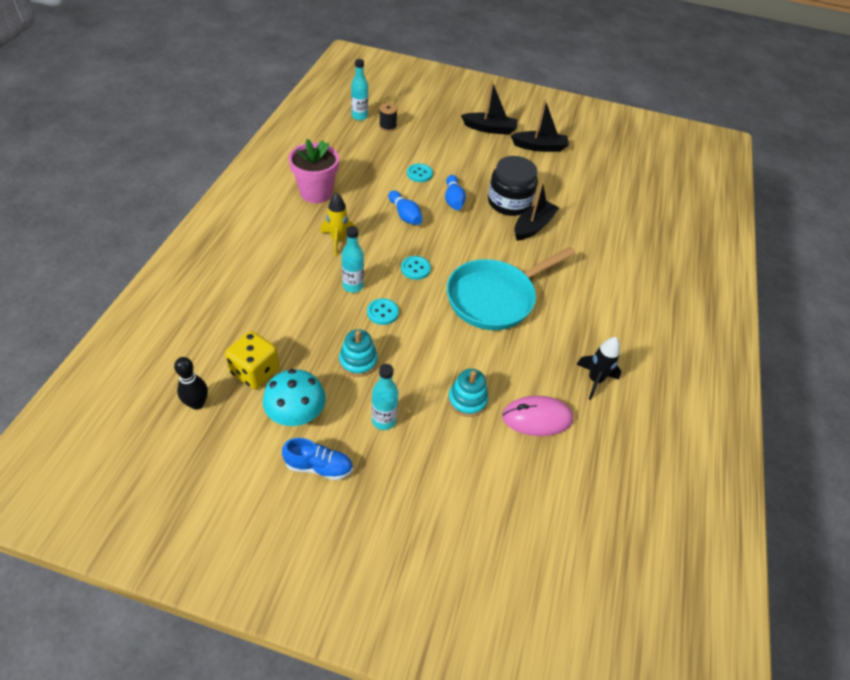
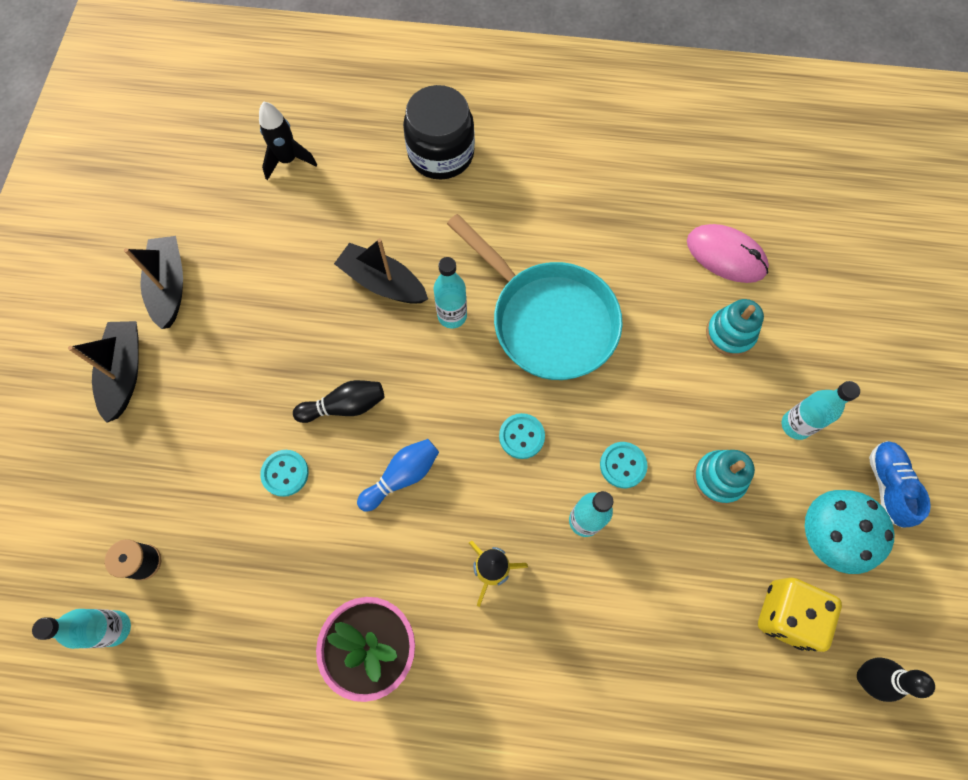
camera: 95 degrees left, 20 degrees up
(453, 200) = (345, 406): blue bowling pin -> black bowling pin
(505, 253) = (452, 316): none -> turquoise bottle
(509, 203) = (333, 321): black jar -> black jar (441, 154)
(537, 418) = (726, 255): pink mouse -> pink mouse turned 45 degrees counterclockwise
(595, 380) = (648, 197): black rocket -> black rocket (288, 160)

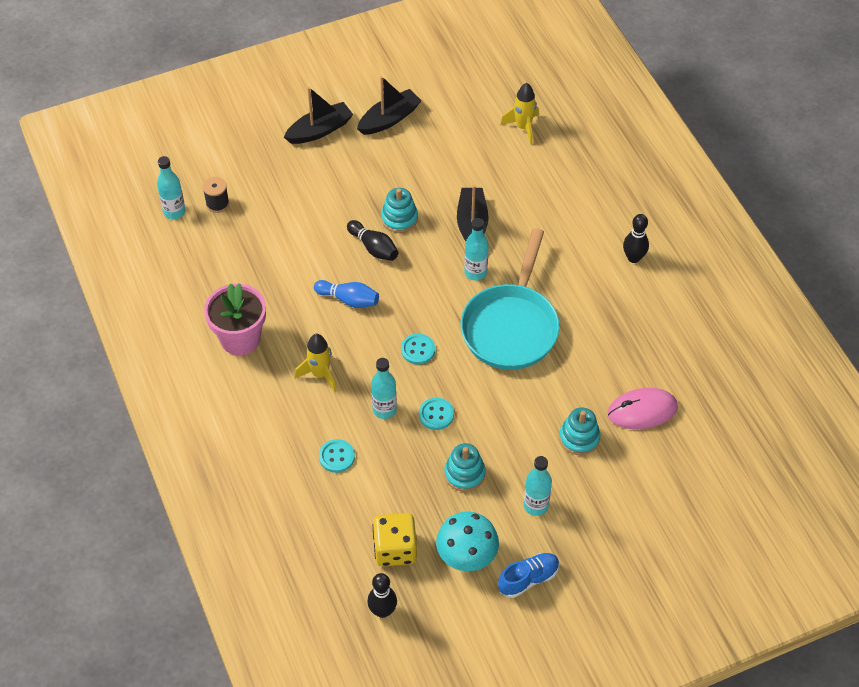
camera: 60 degrees right, 15 degrees down
(285, 473) = (311, 240): turquoise button -> turquoise button (336, 457)
(288, 160) = (523, 127): black rocket -> yellow rocket
(322, 354) = (399, 218): none -> turquoise stacking toy
(441, 154) = (594, 206): black jar -> none
(531, 156) = (633, 258): none -> black bowling pin
(726, 255) = (642, 410): pink mouse -> pink mouse turned 75 degrees clockwise

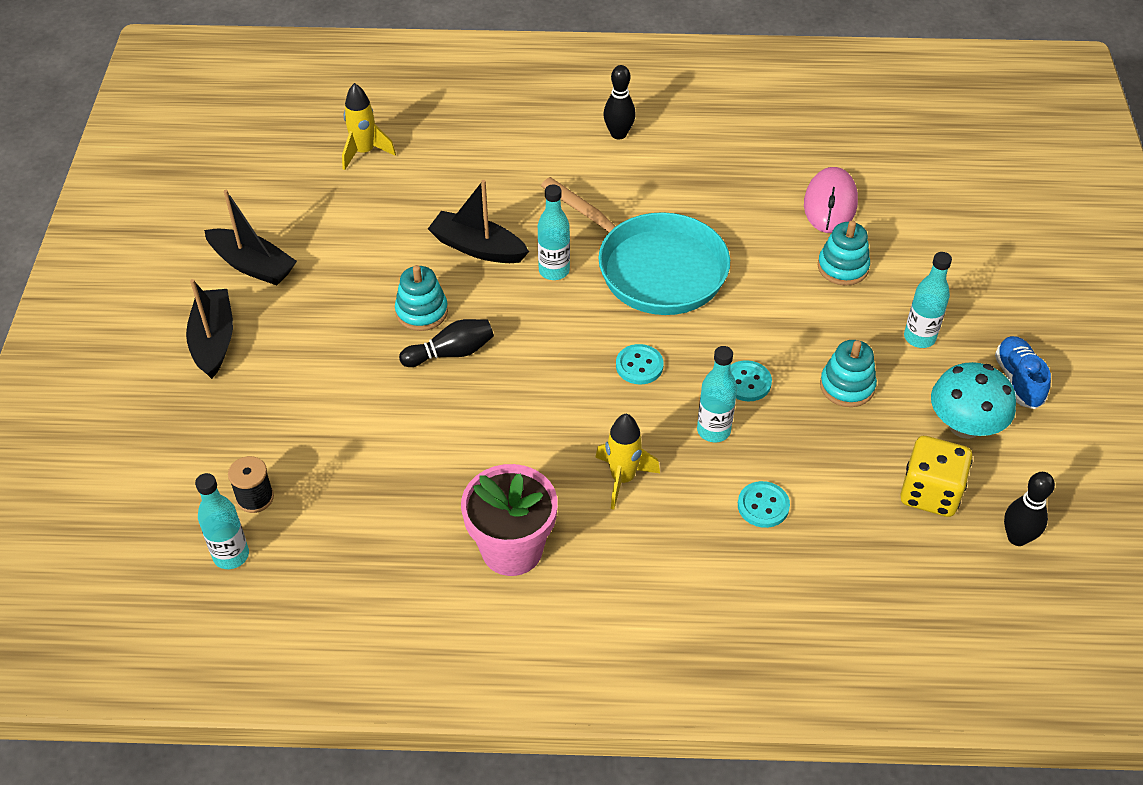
camera: 65 degrees left, 5 degrees down
(349, 300) = (519, 407): blue bowling pin -> none
(389, 119) = (252, 265): black boat -> black boat turned 135 degrees clockwise

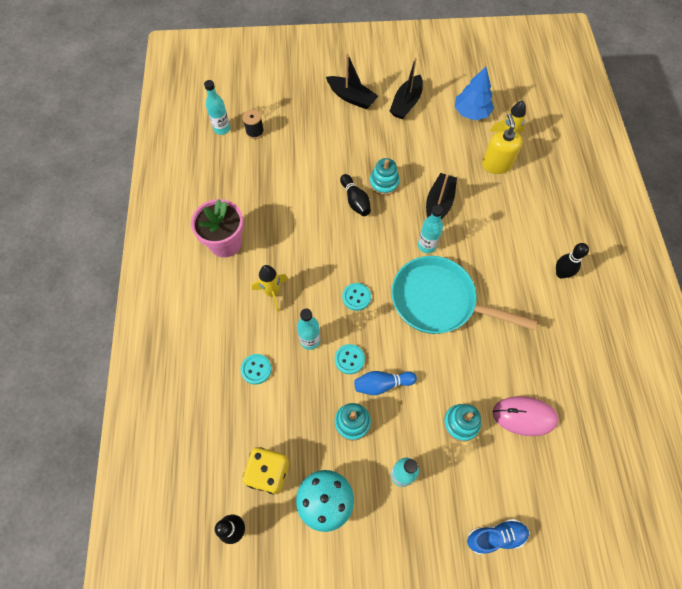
camera: 85 degrees right, 15 degrees up
(213, 341) = (351, 97): black boat -> black boat turned 45 degrees clockwise
(298, 185) = (471, 112): none -> blue tree
(414, 171) = (496, 164): none -> yellow soap dispenser
(653, 268) = (439, 301): turquoise pan -> turquoise pan turned 75 degrees clockwise
(787, 346) = (382, 384): none -> blue bowling pin
(1018, 380) = (369, 546): blue shoe -> blue shoe (495, 537)

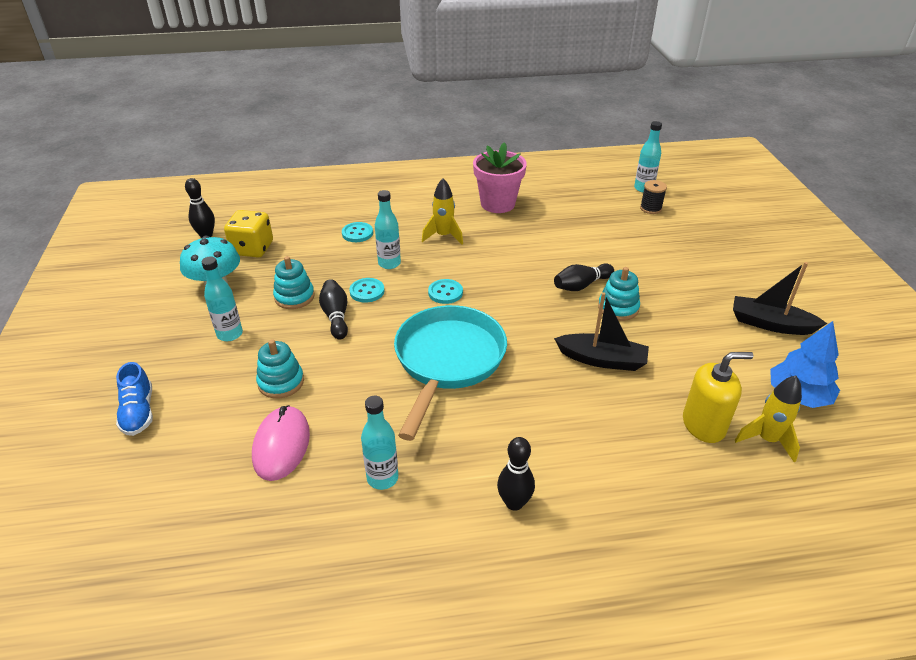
camera: 85 degrees right, 25 degrees down
(351, 97) = (748, 274): black boat -> none
(382, 384) = (336, 316): blue bowling pin -> black bowling pin
(427, 245) = (530, 349): turquoise bottle -> turquoise bottle (382, 478)

